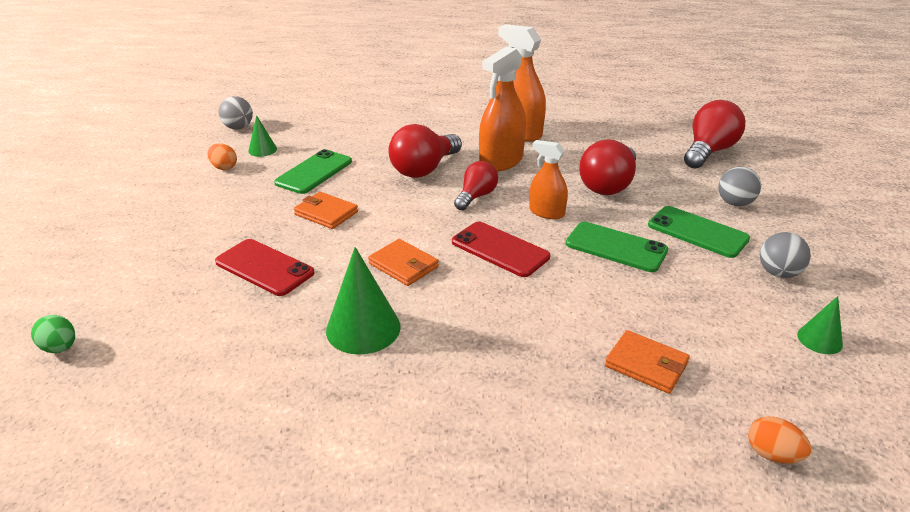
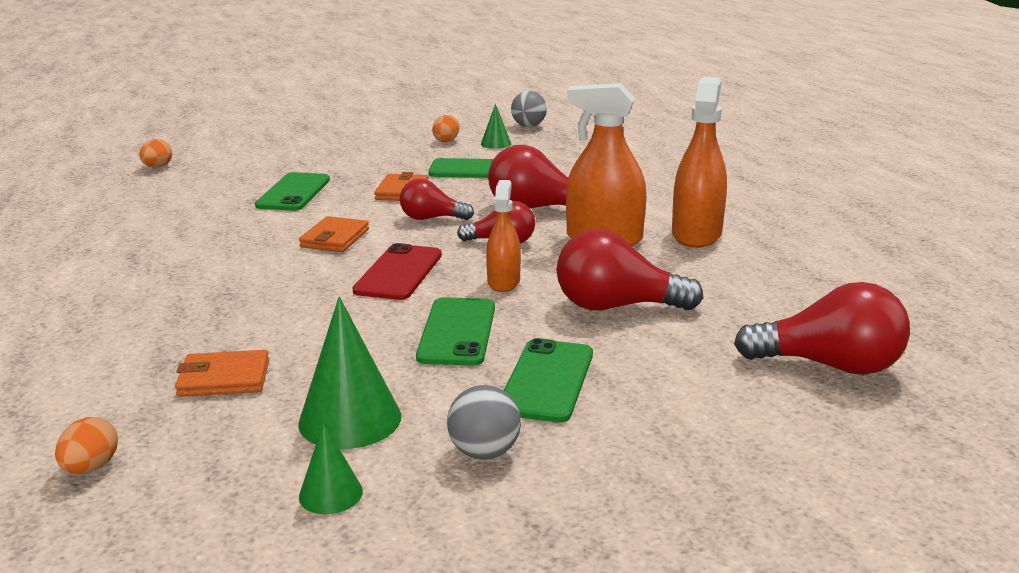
camera: 65 degrees right, 10 degrees down
(60, 348) = (157, 167): green egg -> orange egg
(264, 268) = (293, 192): red phone -> green phone
(363, 328) = (224, 244): green cone -> green cone (350, 419)
(402, 213) = (431, 218): none -> red light bulb
(646, 364) = (224, 378): orange wallet -> orange wallet turned 75 degrees clockwise
(734, 203) = (668, 402): grey ball -> none

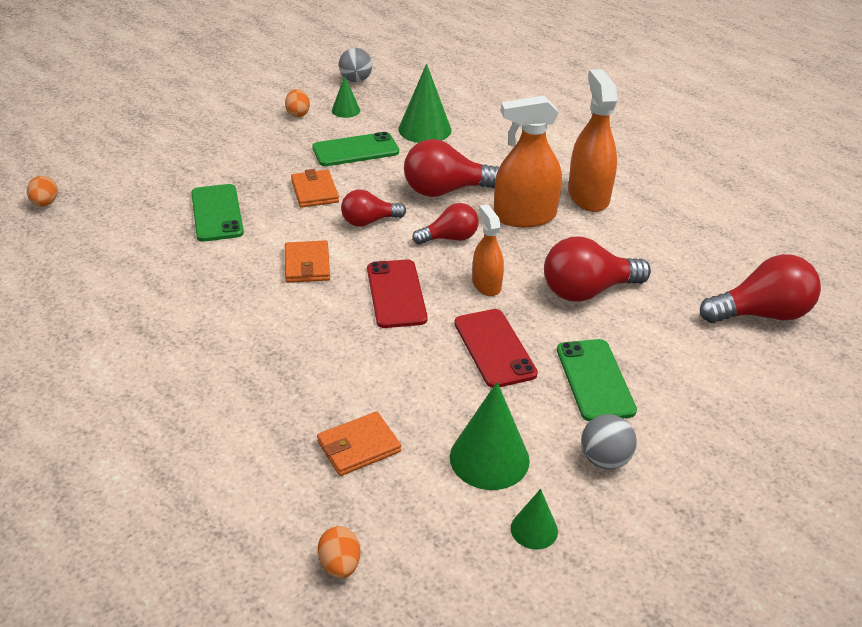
camera: 25 degrees left, 15 degrees up
(457, 332) = (494, 348): green phone -> red phone
(562, 165) = (424, 129): none -> green cone

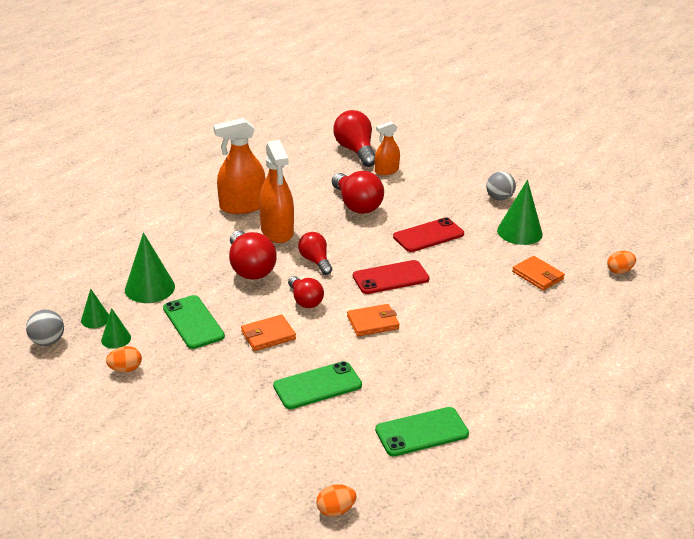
camera: 100 degrees left, 5 degrees down
(486, 284) = (365, 242): orange spray bottle -> orange spray bottle (386, 171)
(534, 529) = (558, 217): green cone -> green cone (95, 319)
(595, 380) = (439, 201): green phone -> green phone (421, 432)

